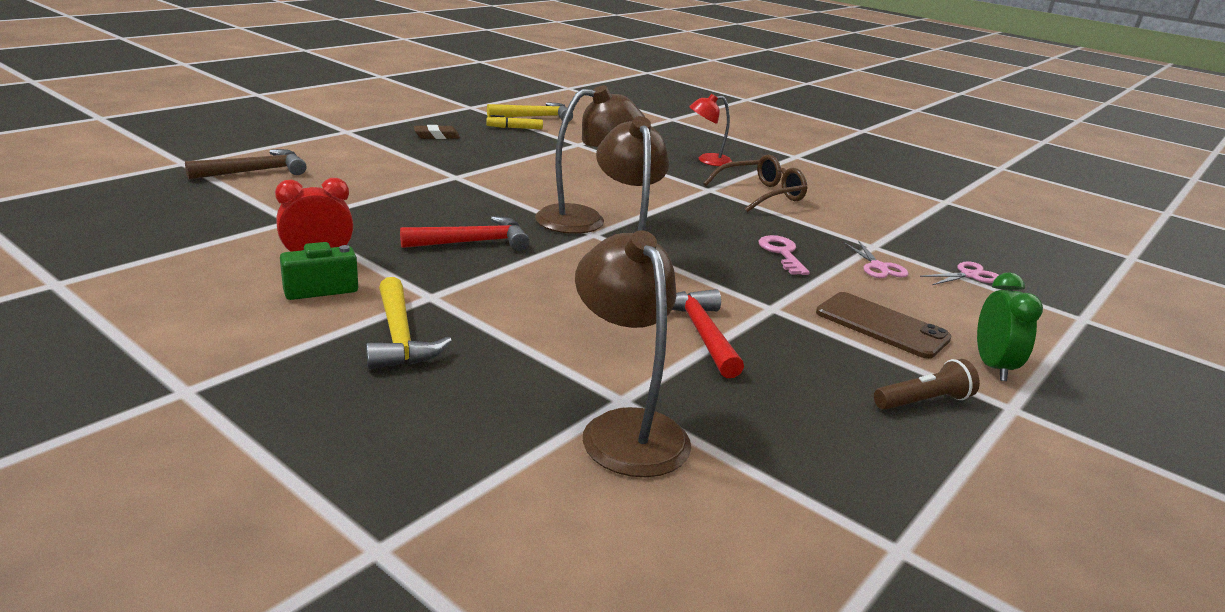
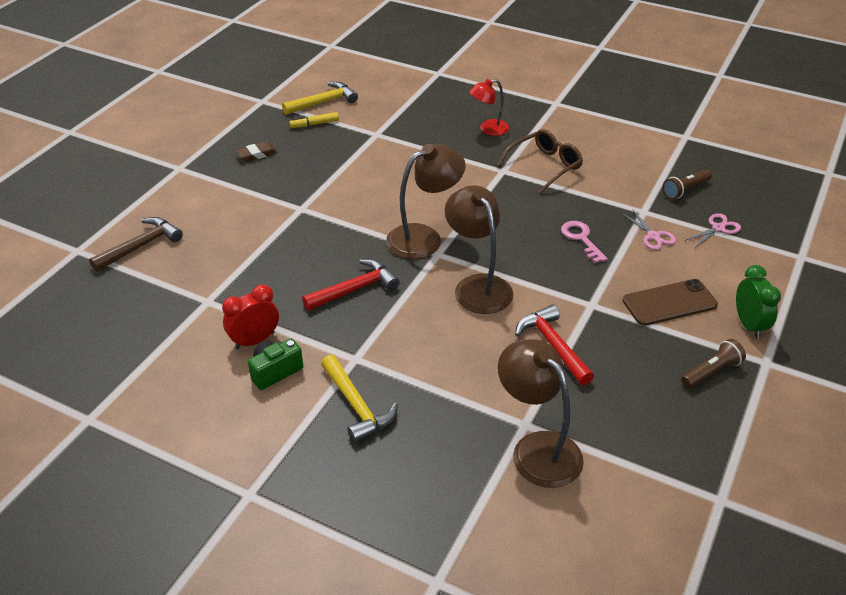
camera: 10 degrees left, 15 degrees up
(881, 325) = (669, 303): brown phone -> brown phone turned 45 degrees counterclockwise
(933, 239) = (685, 190): none -> brown flashlight

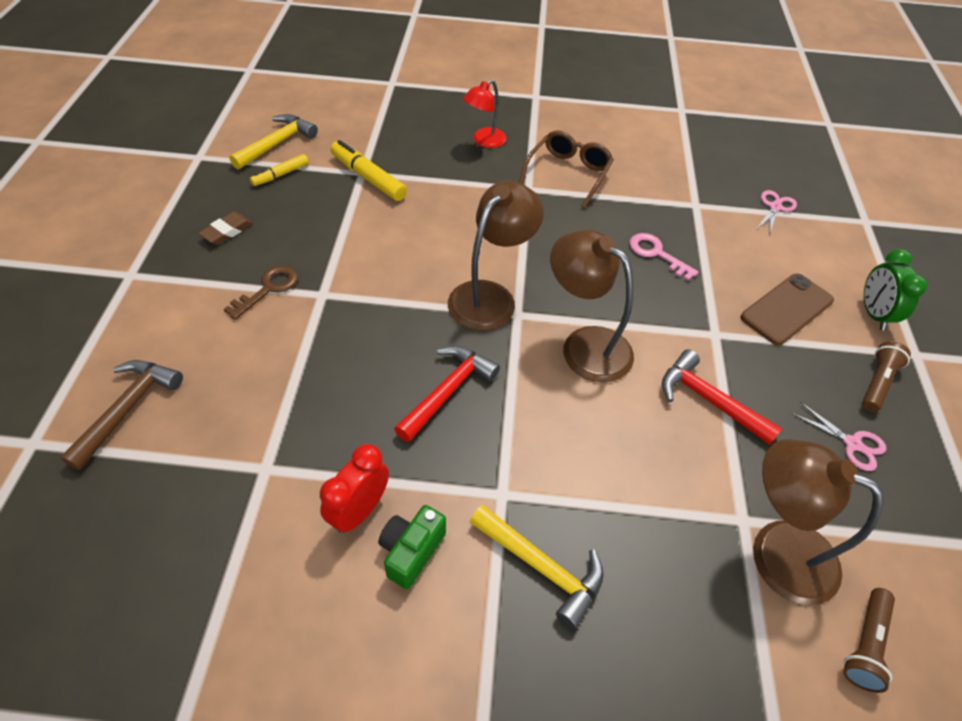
camera: 25 degrees left, 10 degrees up
(266, 197) = (268, 289): none -> brown key
(379, 139) = (368, 178): none -> yellow marker
(653, 236) = (723, 232): pink scissors -> pink scissors (852, 444)
(685, 190) = (719, 171): brown flashlight -> brown flashlight (865, 644)
(749, 325) = (873, 314): green clock -> green clock turned 150 degrees counterclockwise

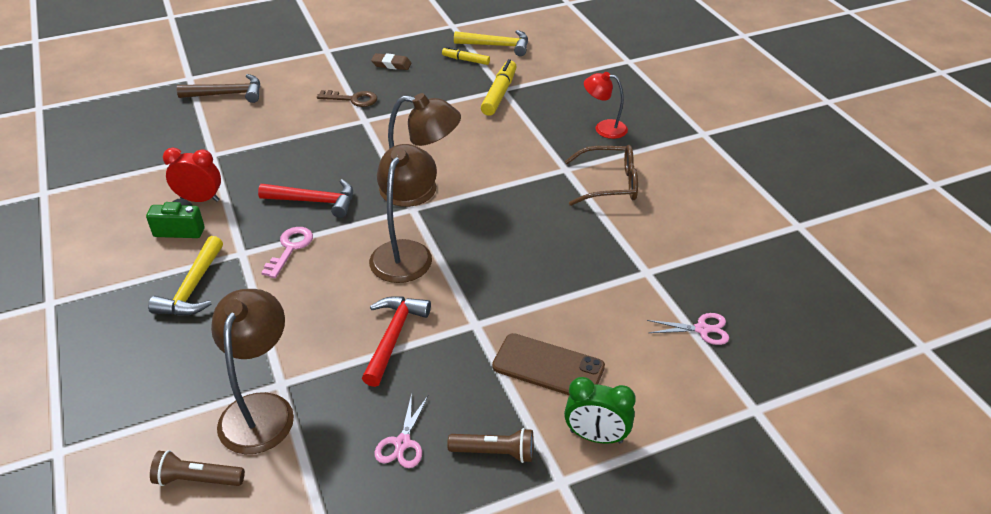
camera: 65 degrees right, 10 degrees down
(656, 254) = (549, 263): pink key -> pink key (290, 248)
(873, 314) = (596, 436): green clock -> green clock turned 135 degrees counterclockwise

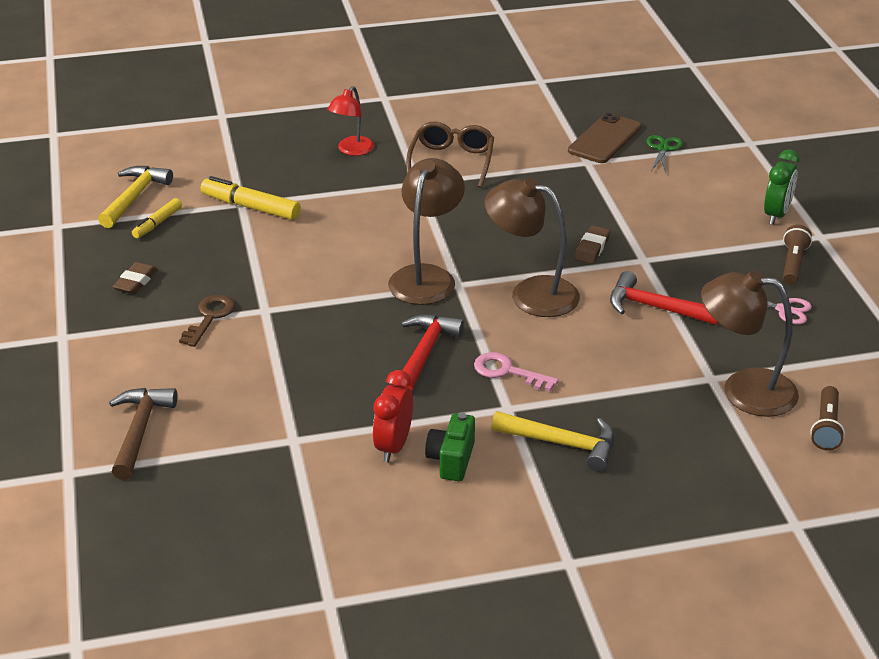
camera: 80 degrees left, 5 degrees down
(487, 286) = (592, 248): none -> brown eraser
(548, 367) = (700, 227): brown phone -> brown phone (604, 139)
(702, 329) = (663, 149): pink scissors -> green scissors

